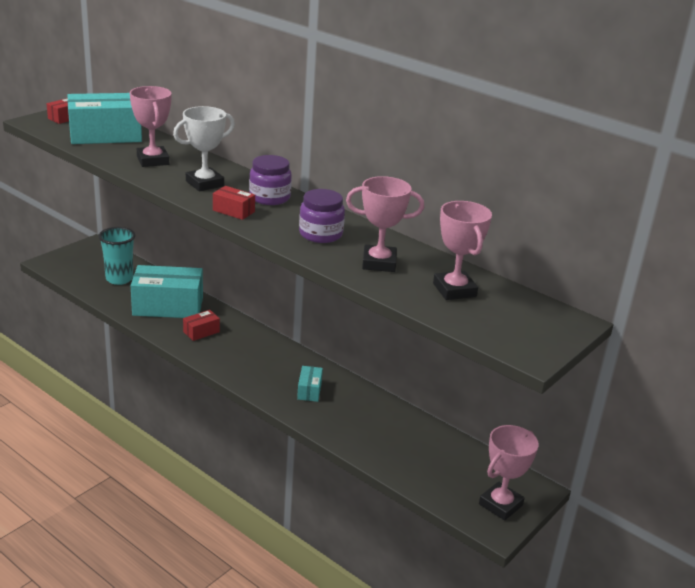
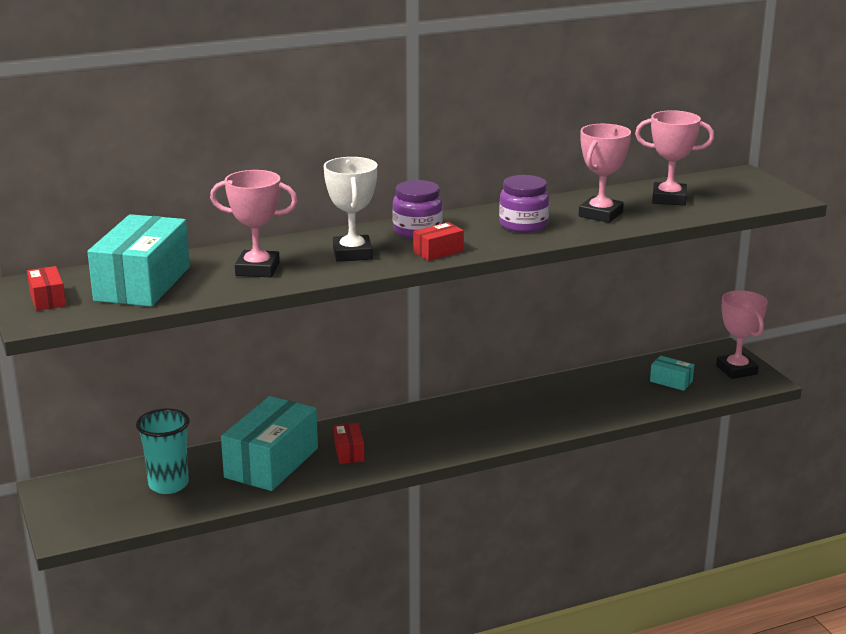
camera: 60 degrees left, 5 degrees down
(309, 390) = (513, 414): turquoise box -> turquoise box (671, 381)

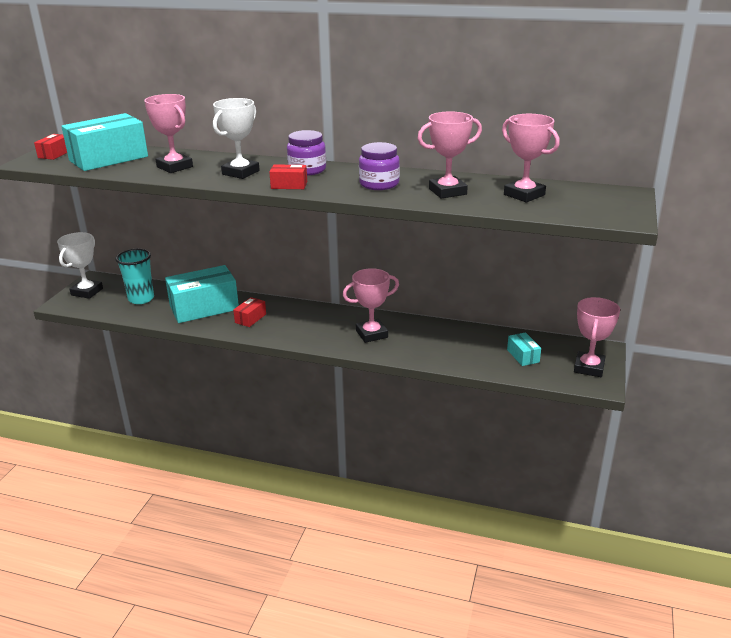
camera: 40 degrees right, 5 degrees up
(73, 506) = (87, 292): none -> white trophy
(505, 416) = (371, 334): none -> pink trophy

